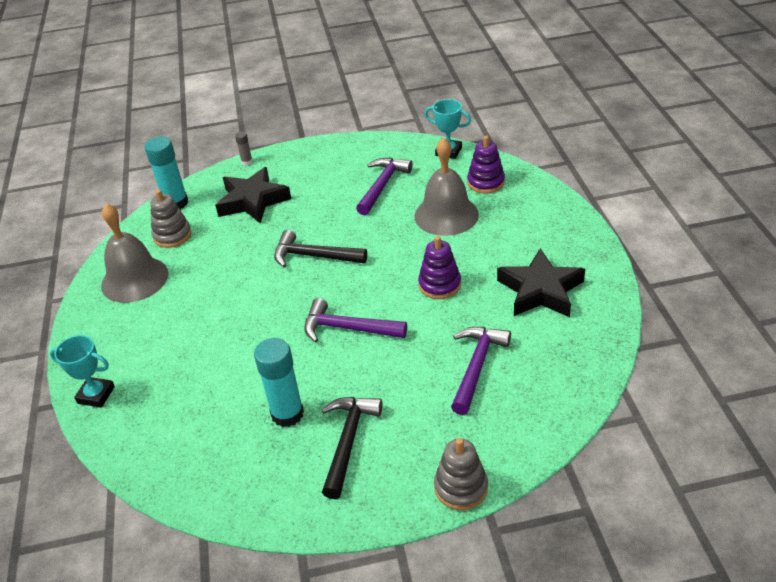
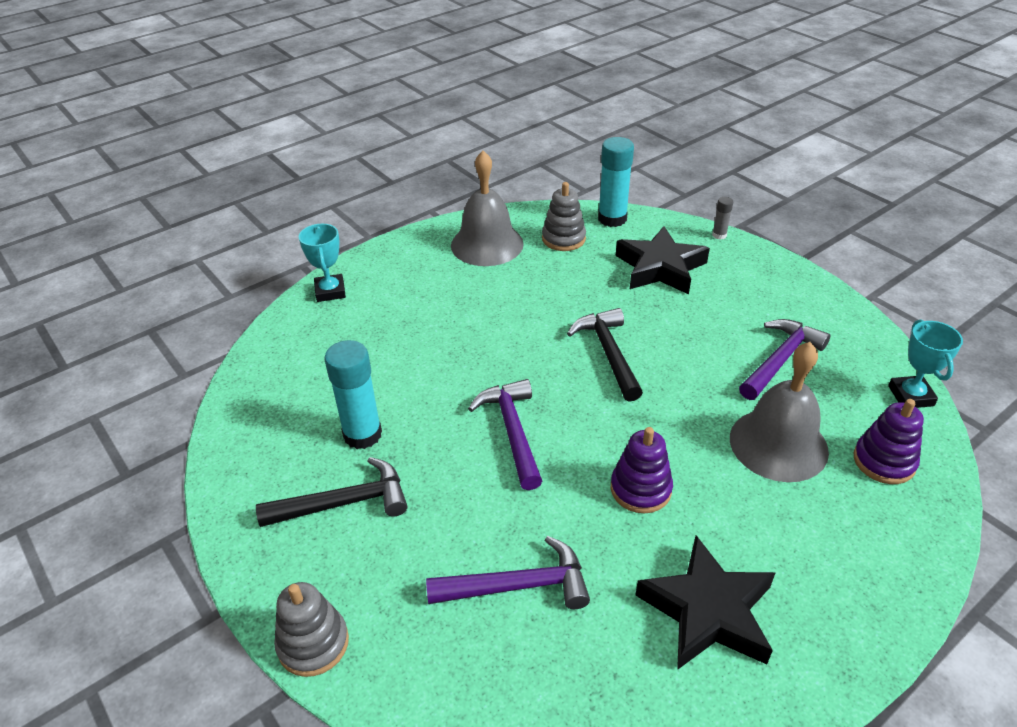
camera: 60 degrees right, 0 degrees up
(382, 185) = (780, 360): purple hammer -> purple hammer turned 45 degrees counterclockwise

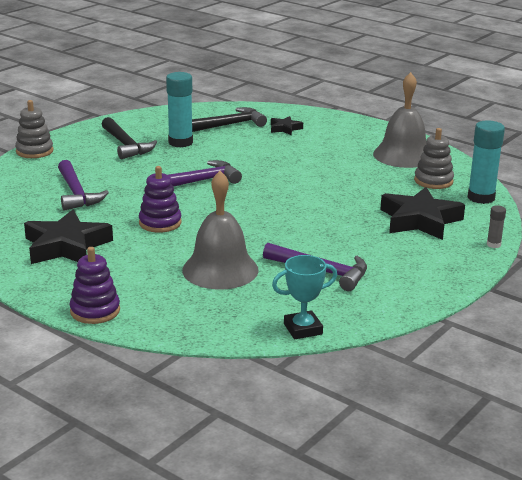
camera: 75 degrees right, 15 degrees down
(330, 291) = (311, 116): turquoise trophy -> none
(362, 321) = (285, 128): none -> black star
(608, 353) = (294, 206): black hammer -> black hammer (229, 125)
(884, 461) = (216, 312): purple stacking toy -> purple stacking toy (95, 311)

